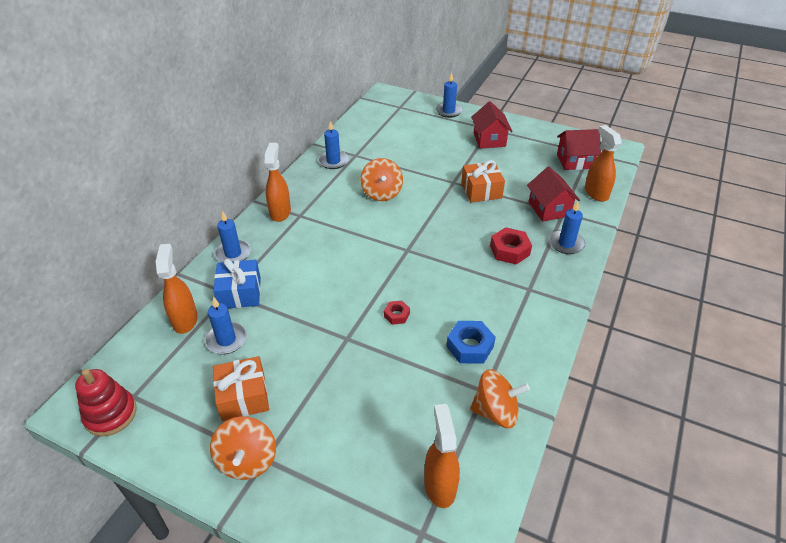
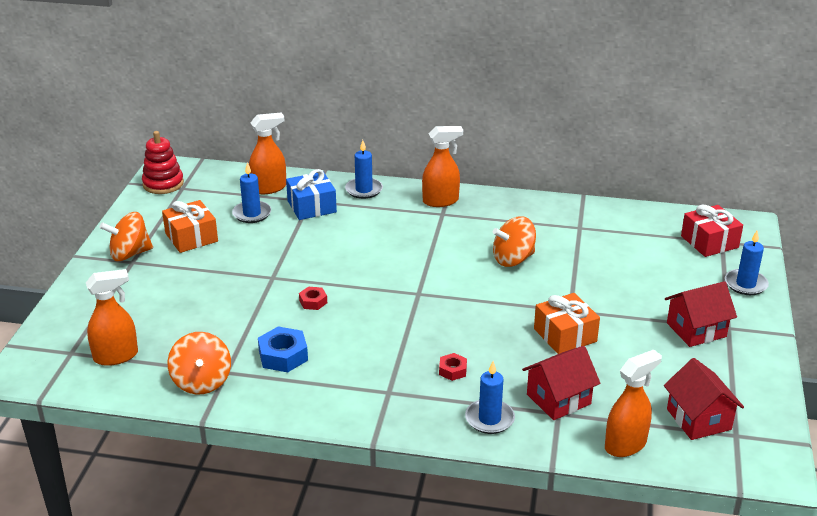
camera: 75 degrees right, 10 degrees down
(333, 161) = (555, 215): blue candle -> none
(398, 111) = (709, 242): none -> red gift
(509, 250) = (452, 370): red nut -> red nut, size x0.58

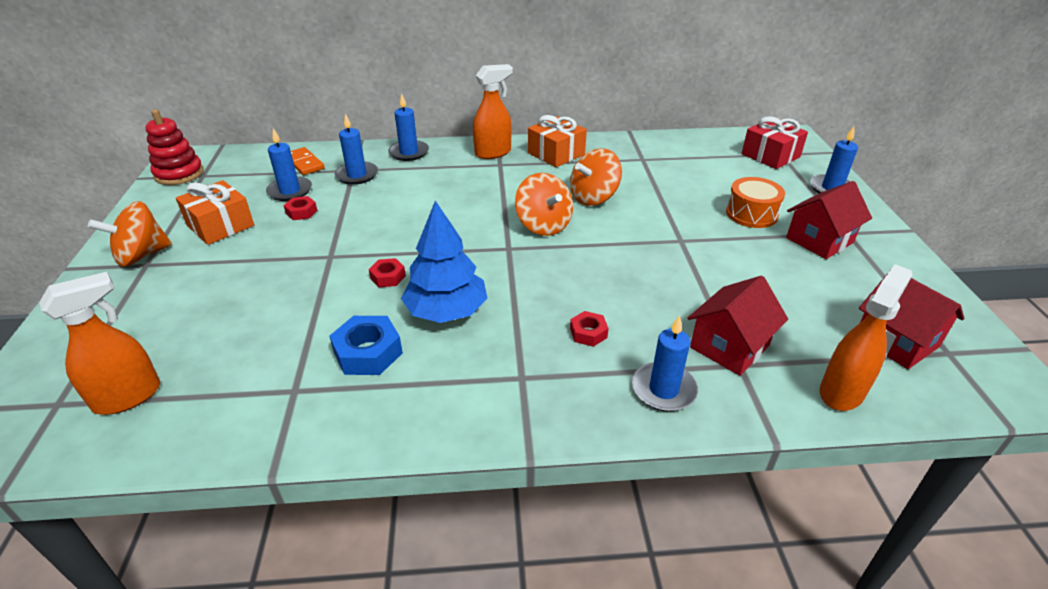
camera: 15 degrees left, 5 degrees up
(202, 381) = (261, 412): orange spinning top -> orange spinning top (543, 225)
(257, 235) = (301, 212): none -> red nut
(269, 188) = (304, 163): orange spray bottle -> orange domino
(311, 206) = (357, 175): blue gift -> blue candle
(350, 336) = (446, 311): none -> blue tree
(565, 335) = (692, 268): orange gift -> orange gift (556, 154)
(650, 296) = (751, 214): none -> orange drum

